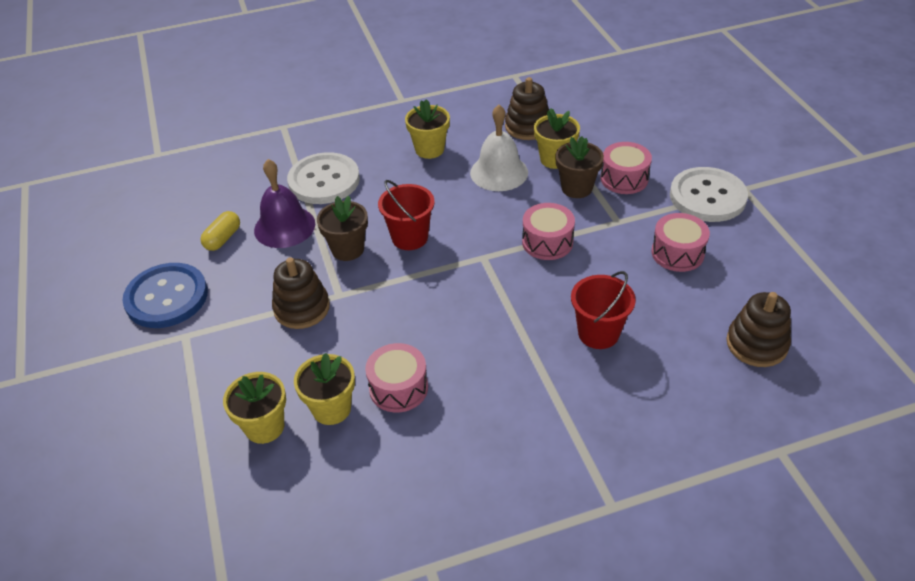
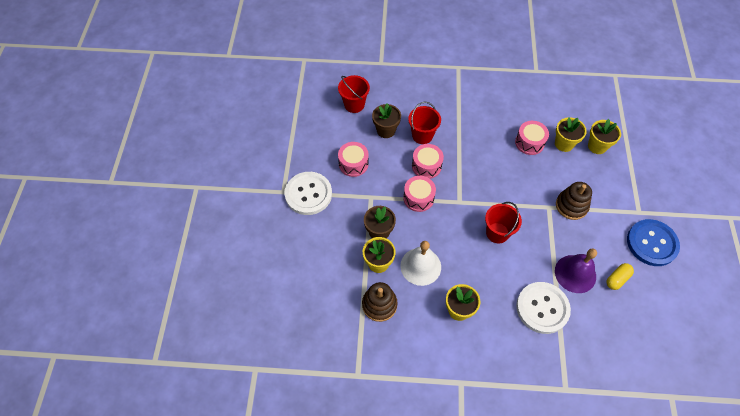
camera: 160 degrees left, 15 degrees up
(347, 249) = (537, 238): brown flower pot -> brown flower pot (386, 130)
(624, 178) = (346, 228): pink drum -> pink drum (426, 166)
(756, 344) = (354, 104): brown stacking toy -> red bucket

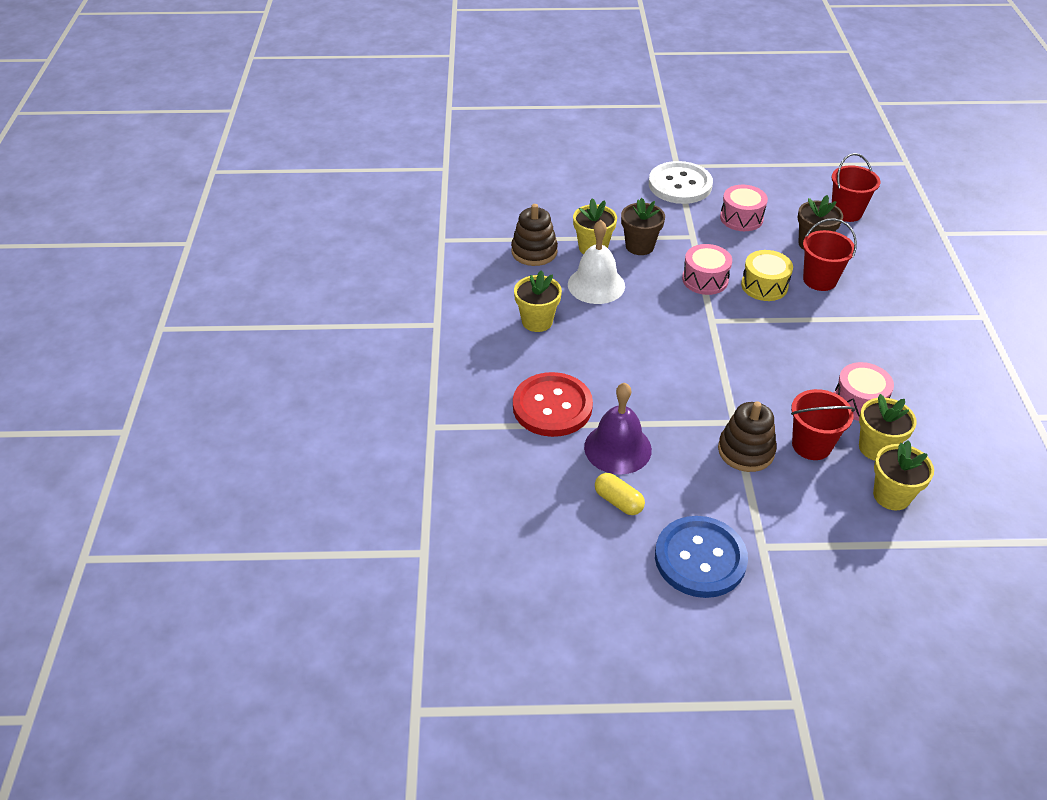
camera: 85 degrees right, 15 degrees down
(426, 166) = (764, 286): pink drum -> yellow drum
(497, 233) = (669, 360): red bucket -> red bucket (811, 445)
(542, 308) = (552, 406): white button -> red button

